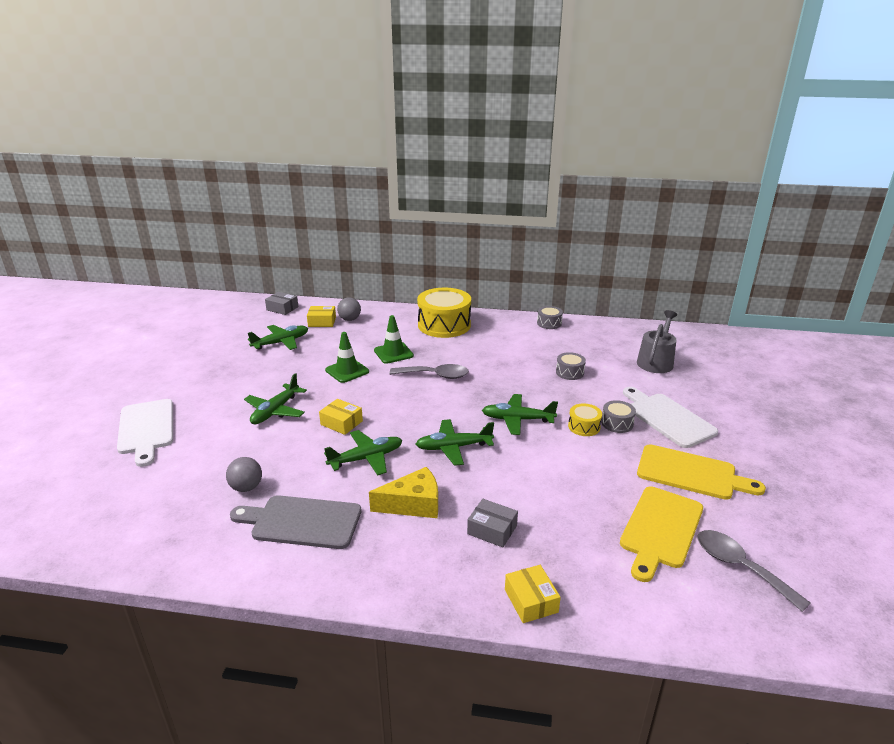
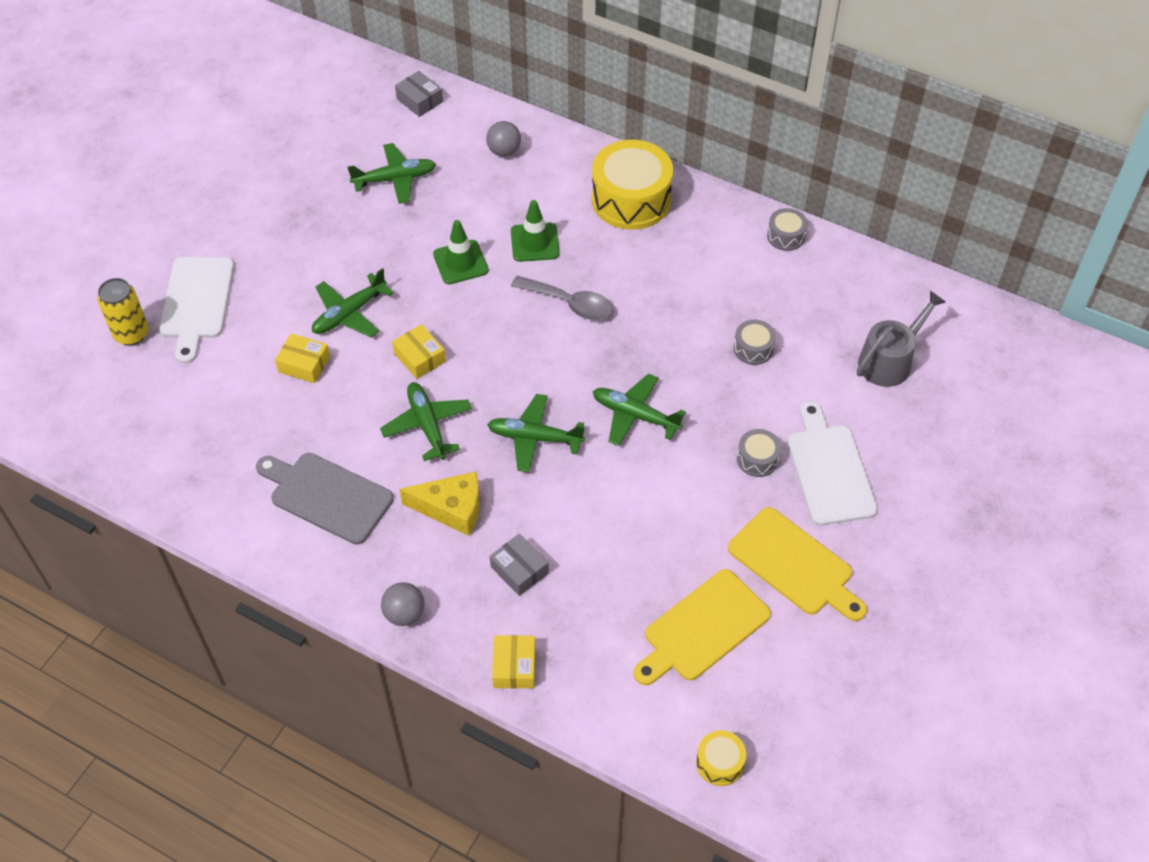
camera: 20 degrees right, 25 degrees up
(91, 458) = (131, 334): none -> yellow can
(246, 487) = (283, 429): grey ball -> grey ball (404, 614)
(322, 322) = (464, 146): yellow box -> yellow box (304, 364)
(366, 458) = (427, 425): green plane -> green plane turned 105 degrees counterclockwise
(584, 426) = (711, 452): yellow drum -> yellow drum (719, 763)
(740, 567) = (755, 701): grey spoon -> none

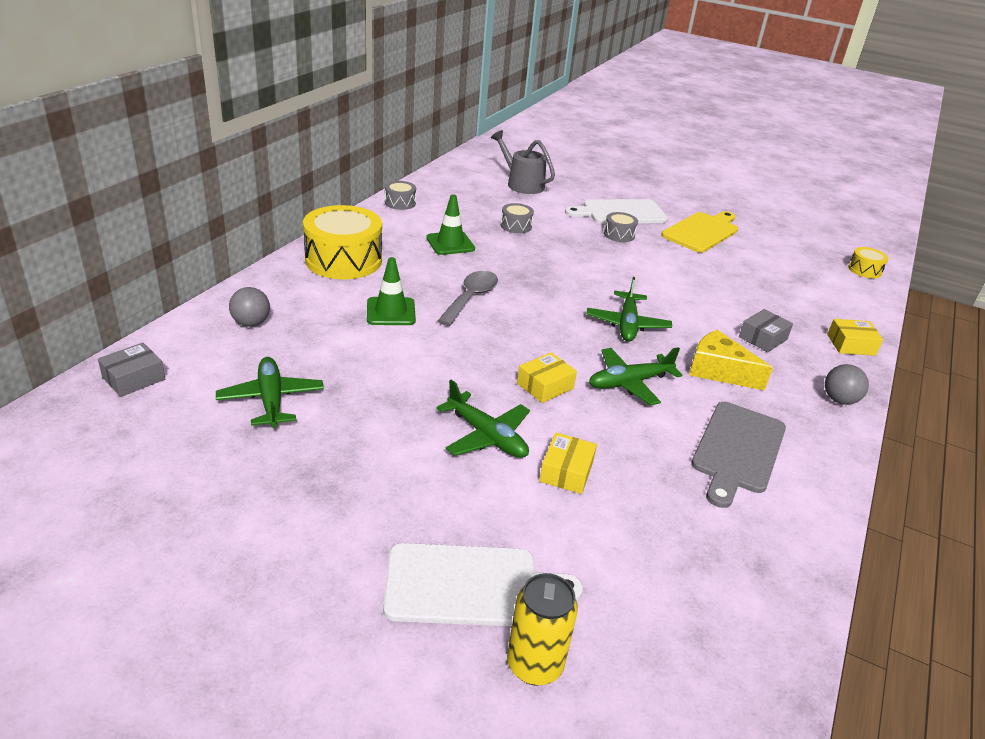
camera: 95 degrees left, 20 degrees down
(451, 509) = (719, 371): yellow cheese -> yellow cheese turned 60 degrees counterclockwise
(460, 262) = (413, 356): green traffic cone -> green traffic cone (450, 243)
(635, 415) = (591, 277): green plane -> none
(702, 628) = (769, 267): yellow cutting board -> none

